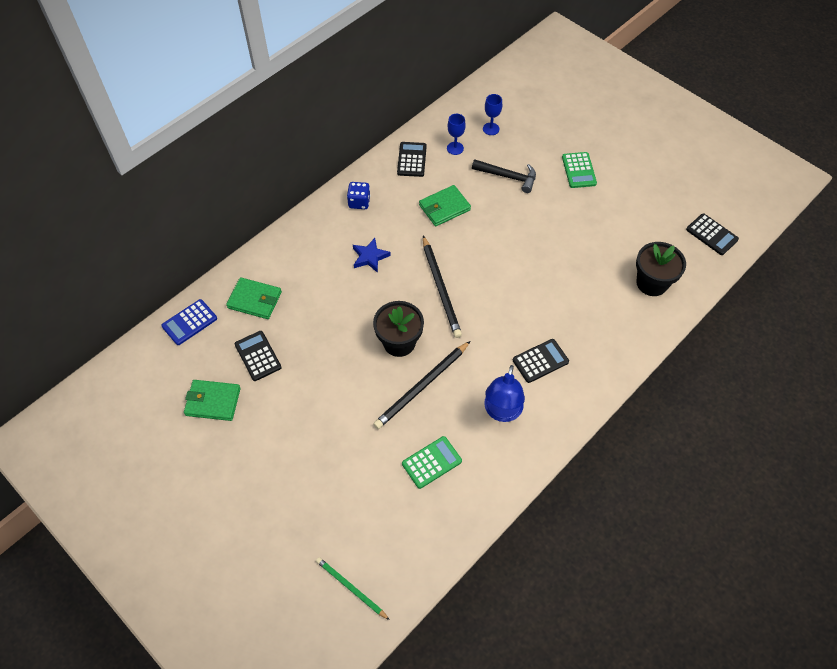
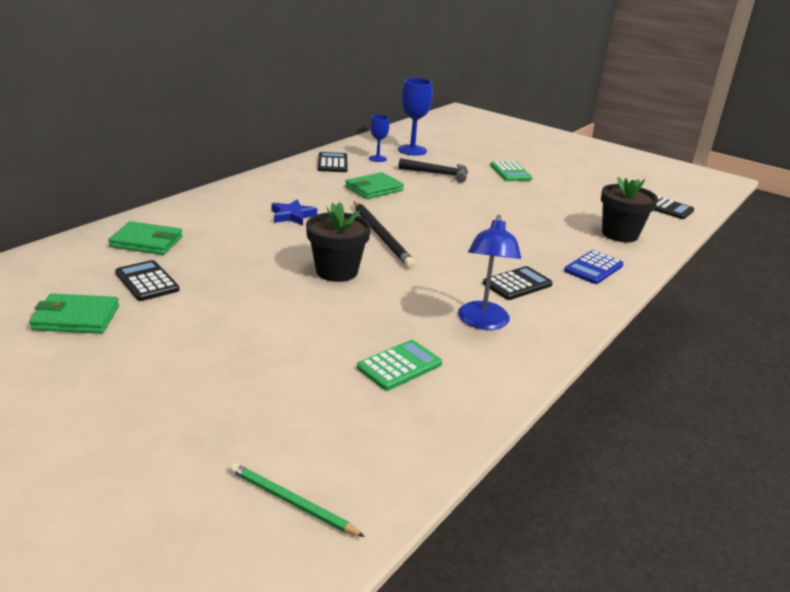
camera: 10 degrees left, 30 degrees down
(189, 322) = (55, 257): blue calculator -> blue calculator (593, 268)
(359, 202) = (276, 184): blue dice -> none
(422, 386) = (372, 303): black pencil -> none
(491, 129) = (412, 150): blue goblet -> blue goblet, size x1.68

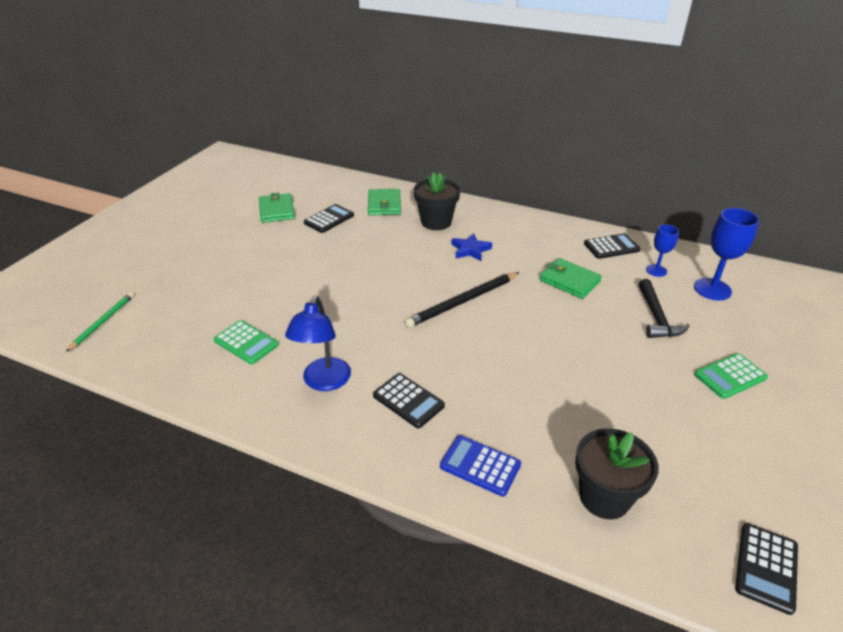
camera: 80 degrees right, 10 degrees up
(336, 271) = (380, 290): black flower pot -> black flower pot (436, 222)
(483, 322) = (324, 382): blue lamp -> blue lamp turned 75 degrees counterclockwise

